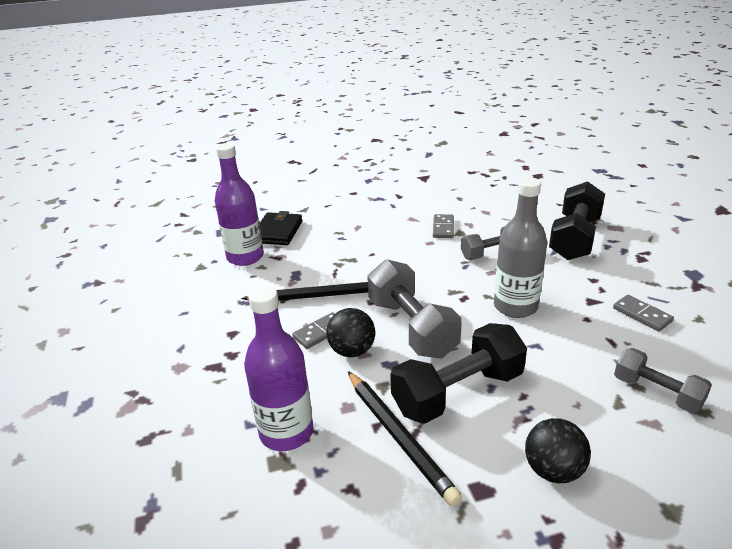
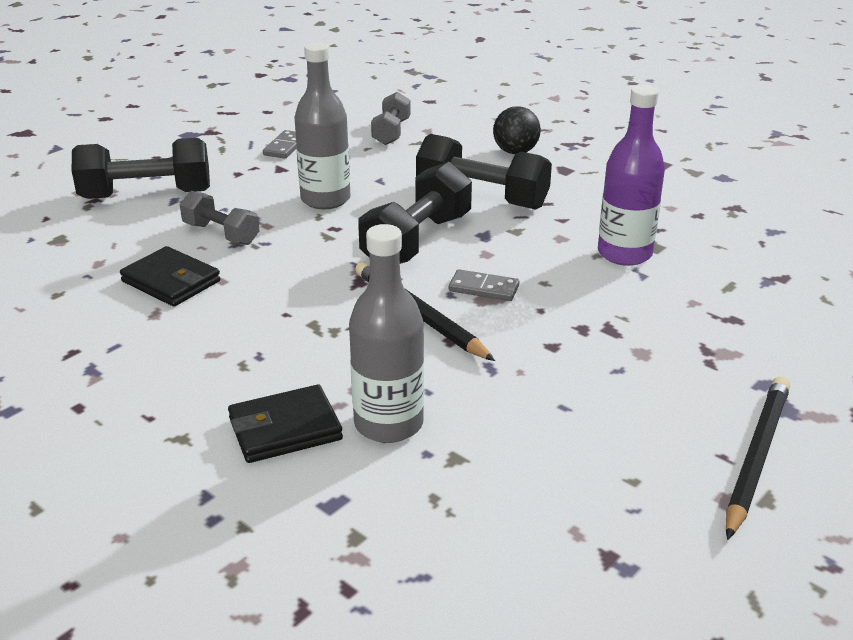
camera: 125 degrees left, 0 degrees up
(245, 257) = (388, 424): purple bottle -> grey bottle
(352, 351) = (490, 260): black ball -> none
(399, 437) = (561, 207): black pencil -> black pencil (756, 456)
(412, 327) = (417, 241): grey dumbbell -> black dumbbell
(443, 228) = (171, 281): grey domino -> black wallet

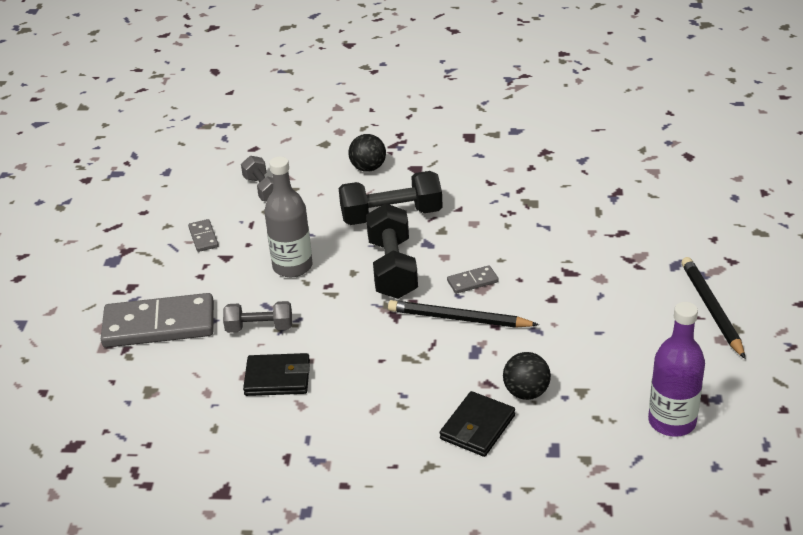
camera: 35 degrees left, 5 degrees up
(146, 194) = (159, 325): black dumbbell -> grey domino
(388, 424) = (526, 392): grey bottle -> black ball
(624, 254) = (521, 216): purple bottle -> purple bottle (672, 422)

